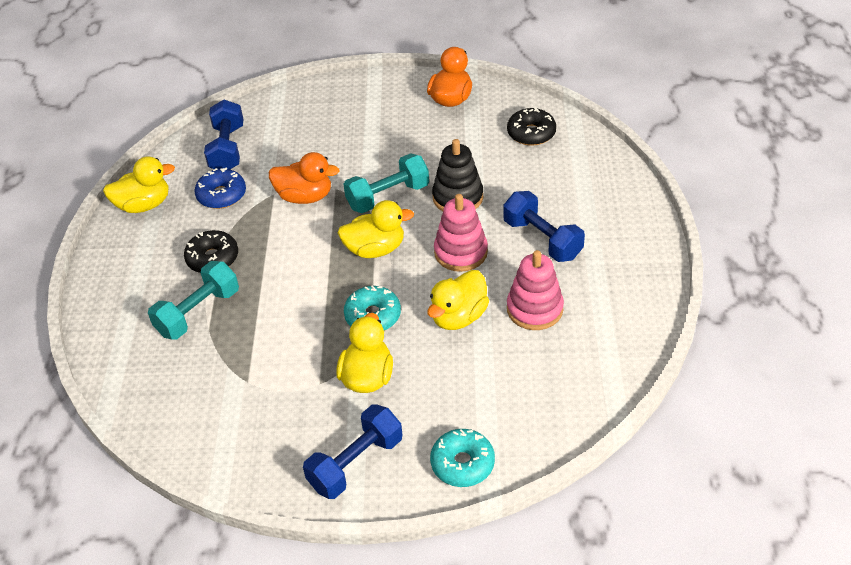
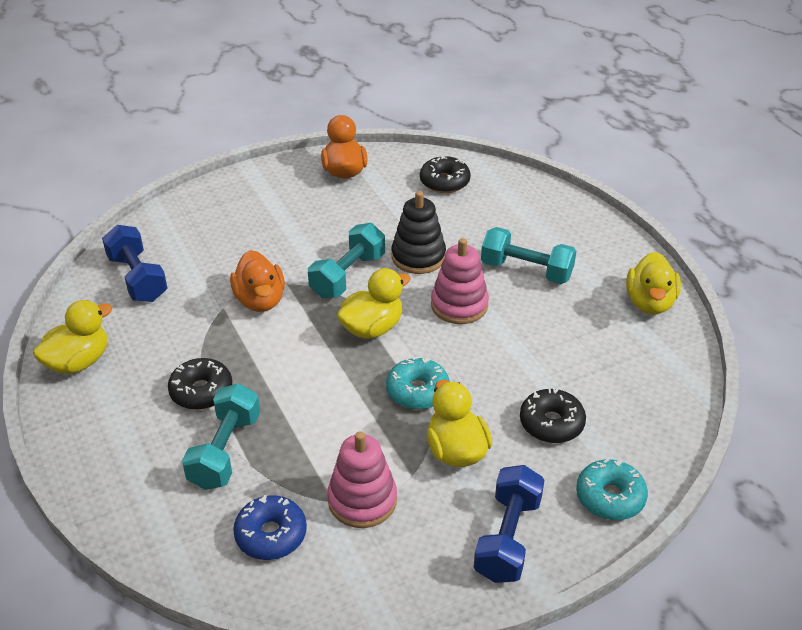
camera: 30 degrees left, 5 degrees down
(221, 195) = (165, 325): blue donut -> blue donut (271, 535)
(305, 196) = (260, 300): orange duck -> orange duck turned 90 degrees clockwise
(458, 317) = (502, 364): yellow duck -> yellow duck (649, 303)
(461, 383) = (551, 423): none -> black donut
(534, 309) = (567, 334): pink stacking toy -> pink stacking toy (362, 500)
(542, 239) = (526, 270): blue dumbbell -> turquoise dumbbell

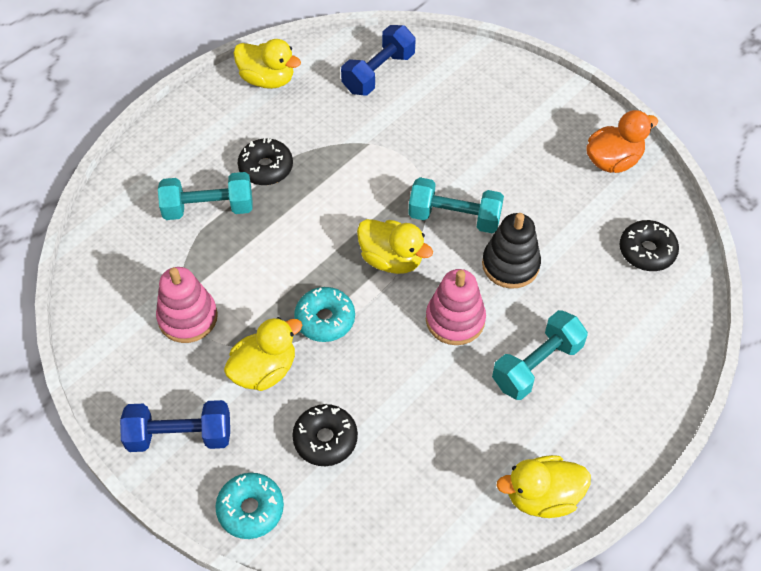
camera: 70 degrees right, 15 degrees up
(260, 300) = (390, 165): orange duck -> none
(271, 535) = (136, 268): blue donut -> none
(526, 270) = (537, 365): turquoise dumbbell -> turquoise dumbbell turned 45 degrees clockwise

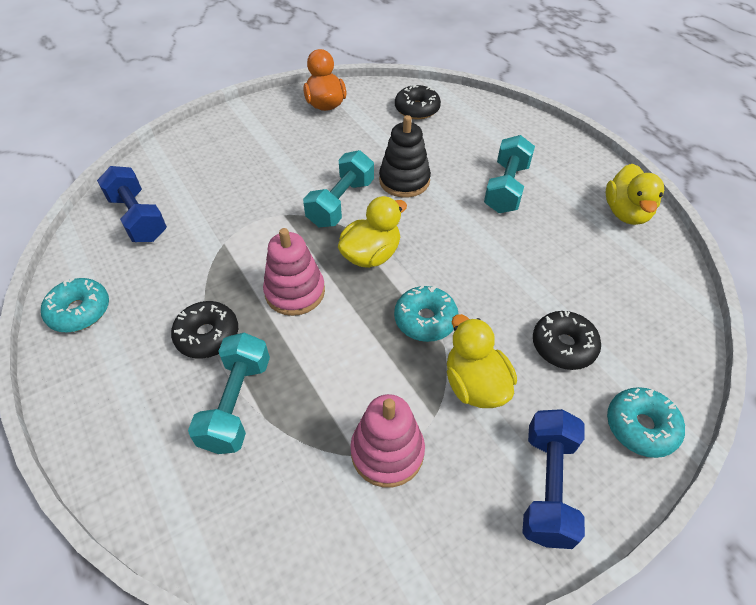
camera: 75 degrees left, 5 degrees down
(267, 79) = (79, 311): yellow duck -> turquoise donut
(455, 320) = (450, 226): pink stacking toy -> pink stacking toy (295, 292)
(537, 365) = (506, 188): turquoise dumbbell -> turquoise dumbbell turned 45 degrees clockwise

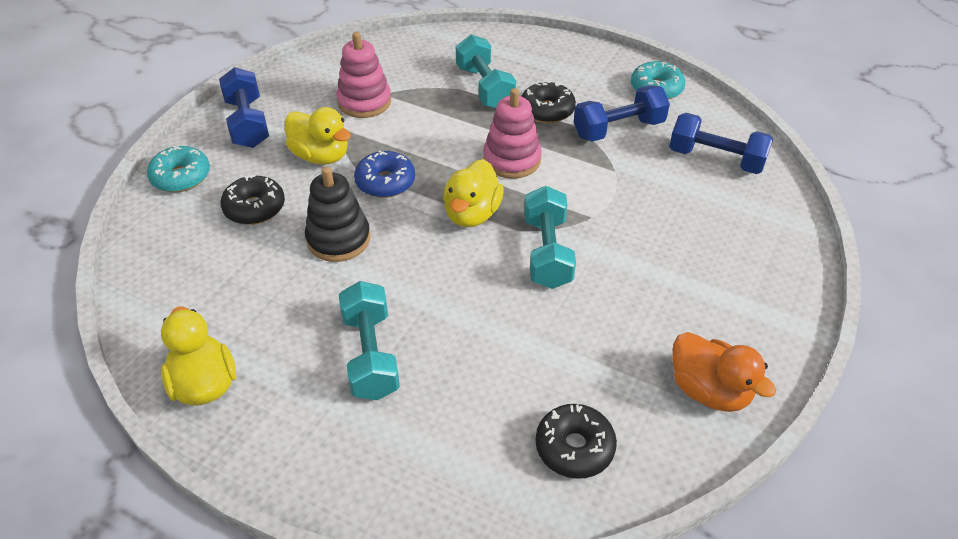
camera: 150 degrees right, 5 degrees down
(172, 281) = (618, 129): none -> blue dumbbell
(404, 180) = (501, 310): black stacking toy -> black stacking toy (338, 239)
(425, 320) = (385, 182): turquoise donut -> blue donut

